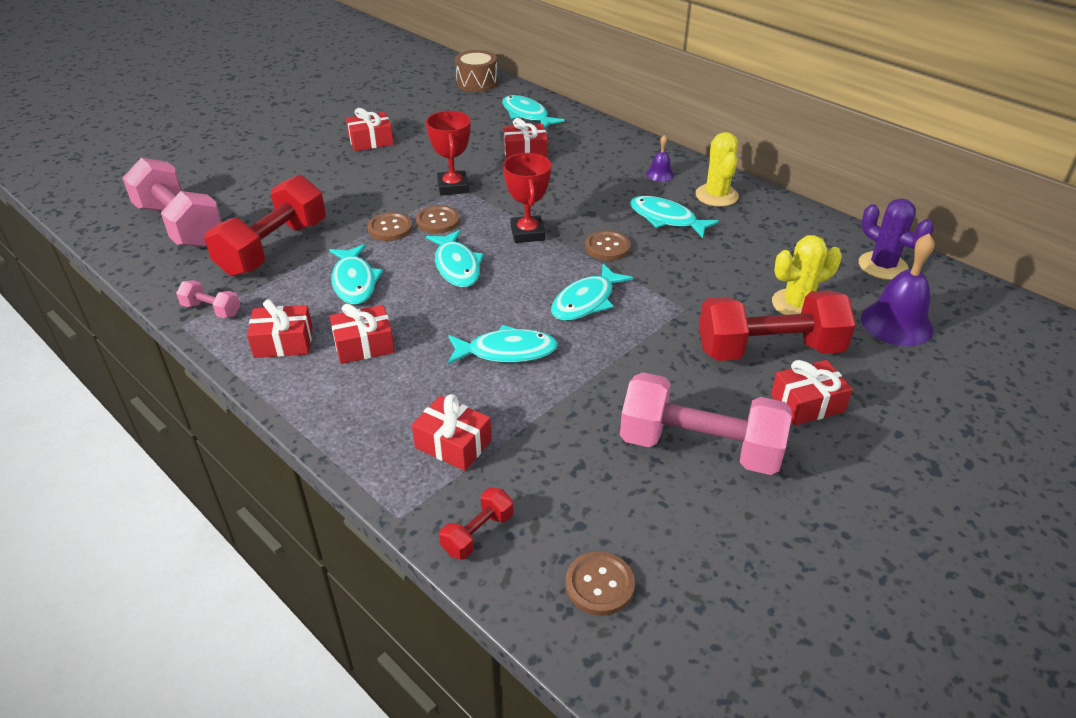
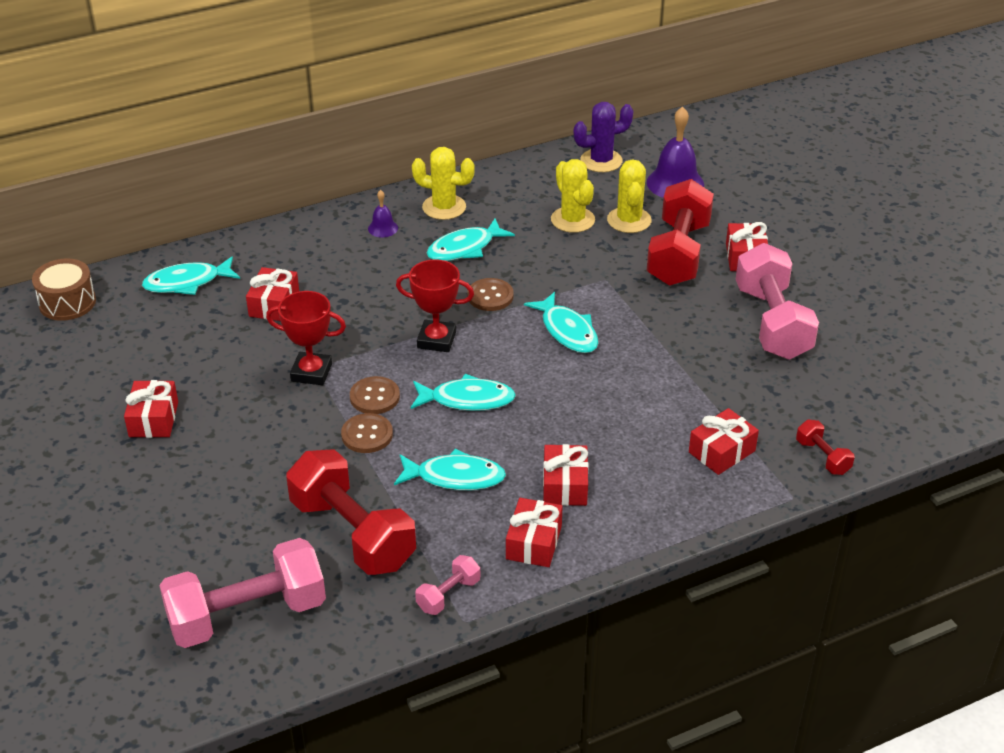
camera: 70 degrees left, 0 degrees up
(507, 351) = (616, 395): turquoise fish -> none
(599, 585) = (885, 407): brown button -> none
(699, 447) = (772, 323): pink dumbbell -> pink dumbbell turned 45 degrees counterclockwise
(764, 269) = (572, 220): none -> yellow cactus

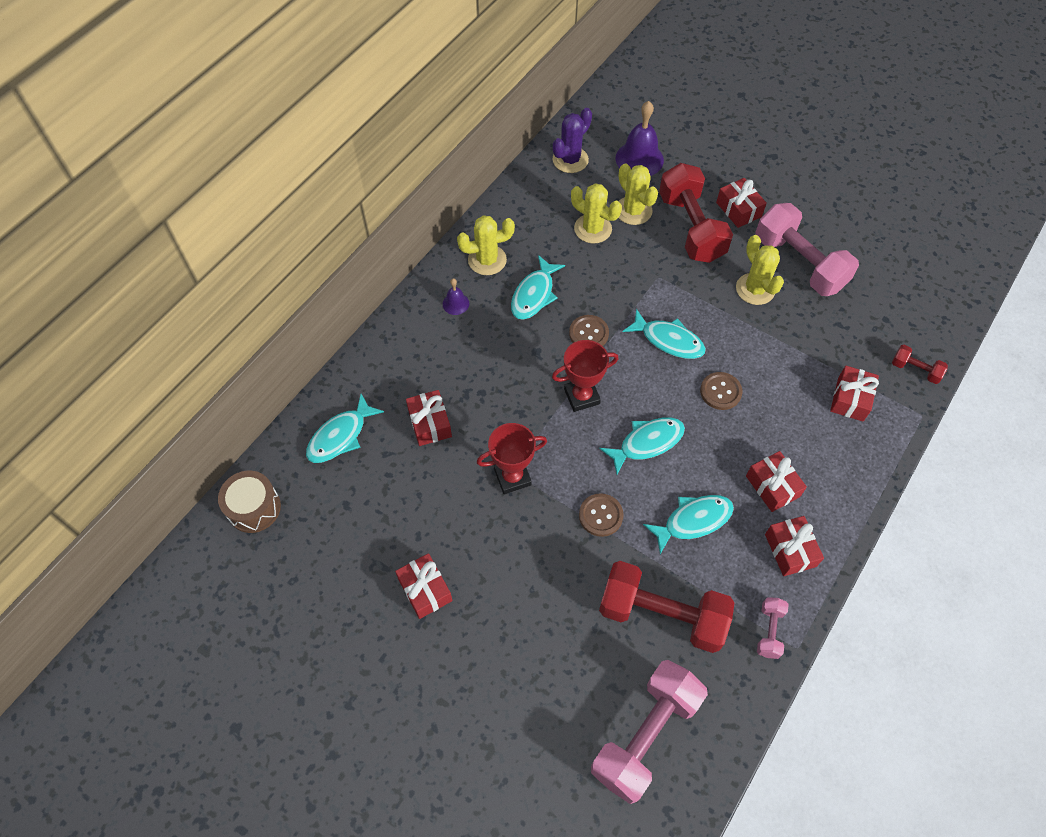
camera: 30 degrees left, 20 degrees up
(374, 397) = (578, 476): brown button -> brown button (720, 392)
(701, 325) = (755, 289): none -> yellow cactus

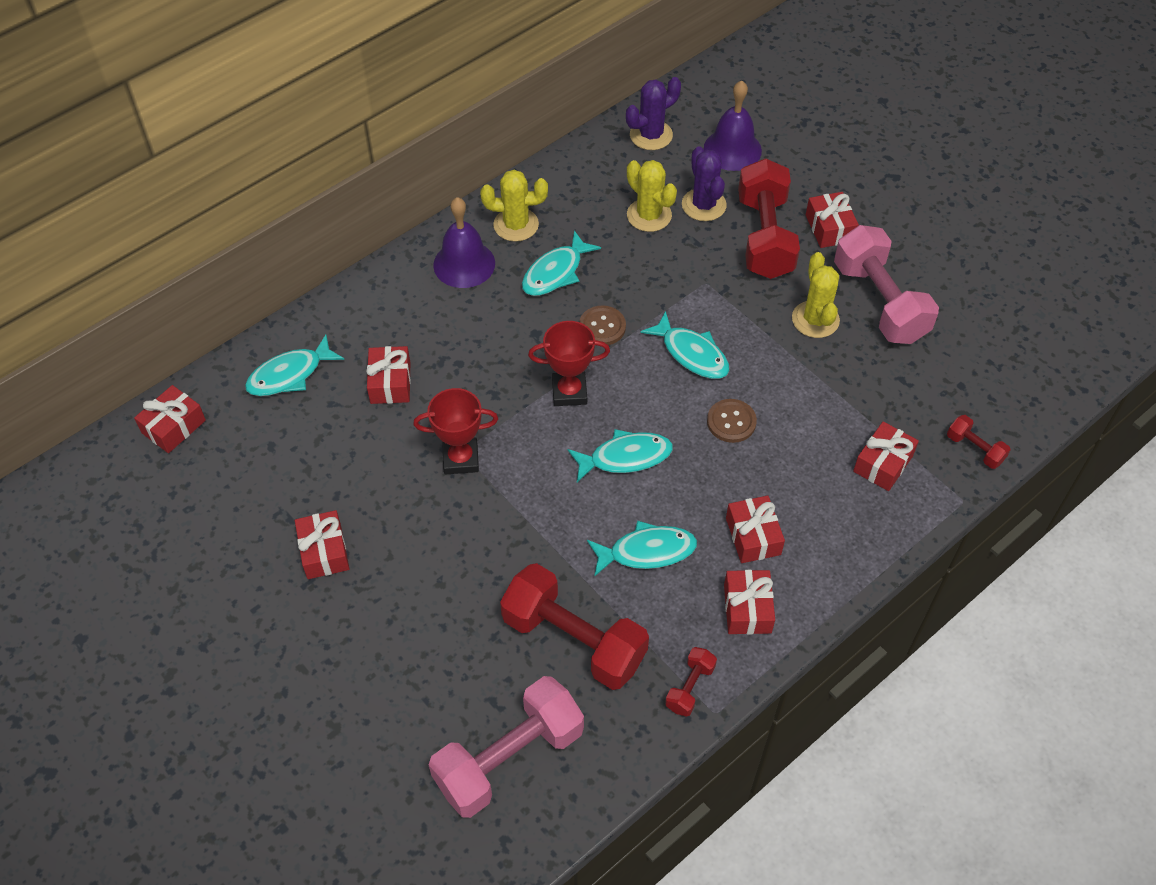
camera: 15 degrees right, 5 degrees down
(254, 508) = (173, 426): brown drum -> red gift
(455, 303) = (464, 264): purple bell -> purple bell, size x1.98
(600, 515) = (544, 521): brown button -> none
(633, 211) = (704, 205): yellow cactus -> purple cactus
(769, 631) = (690, 687): pink dumbbell -> red dumbbell

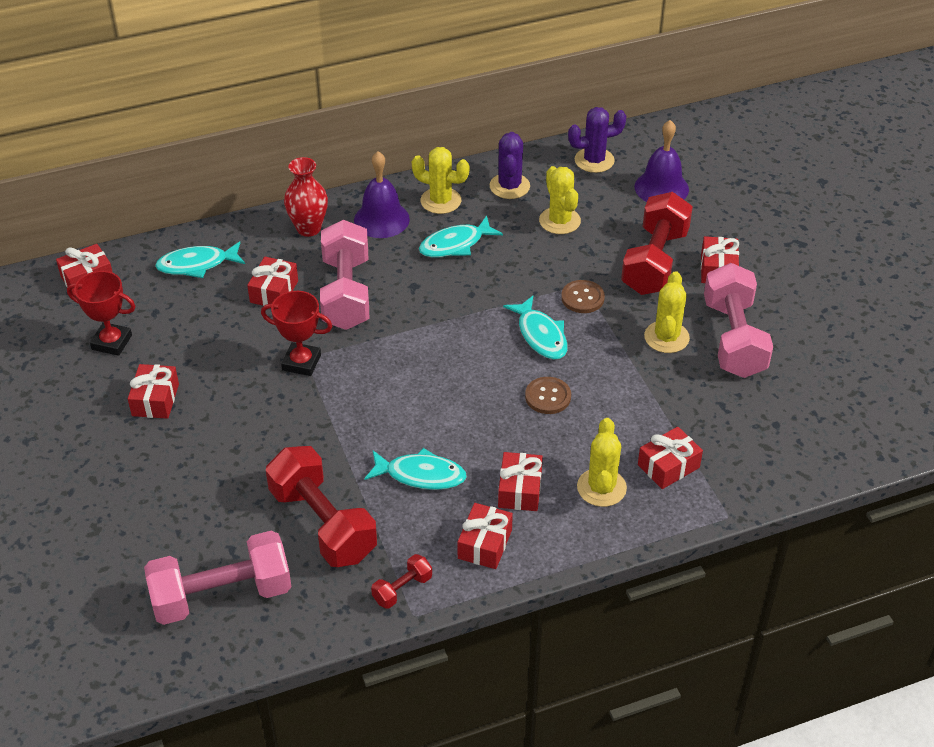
camera: 20 degrees right, 10 degrees down
(391, 296) = (308, 228): none -> red vase
(469, 362) = (346, 293): none -> pink dumbbell
(569, 392) = (419, 337): red trophy -> red trophy (111, 342)
(602, 327) = (473, 295): brown button -> brown button (582, 298)
(625, 457) = (440, 399): turquoise fish -> none
(704, 205) = (612, 224): purple cactus -> purple cactus (509, 186)
(830, 508) = (601, 488): none -> yellow cactus
(975, 449) = (761, 478): red dumbbell -> none

